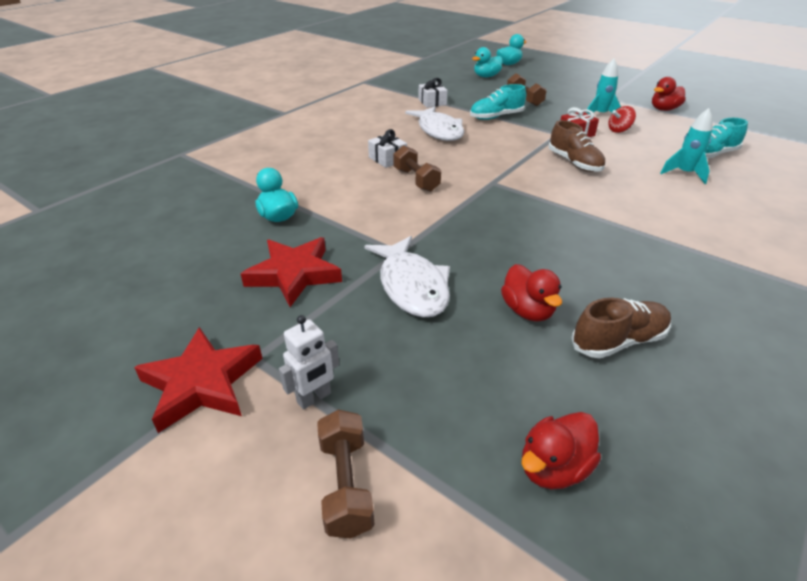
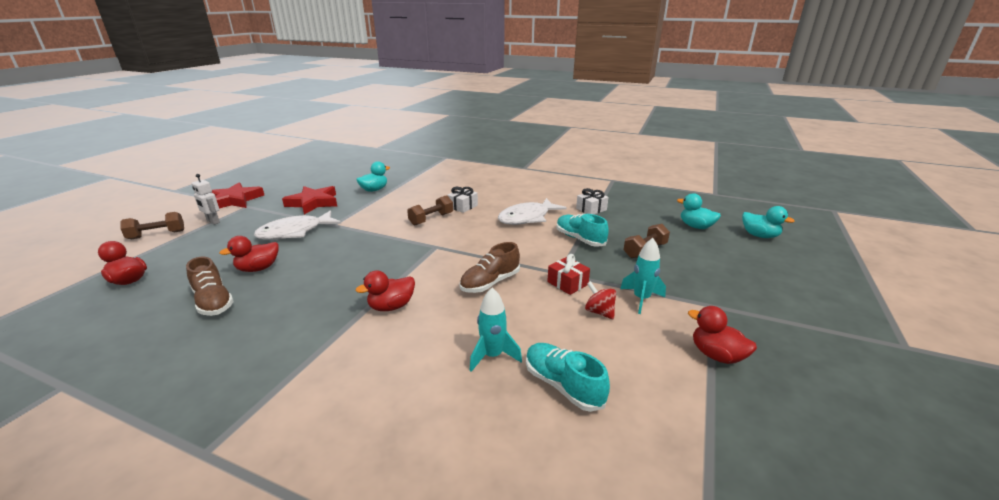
camera: 75 degrees right, 10 degrees down
(619, 212) = (391, 306): none -> red duck

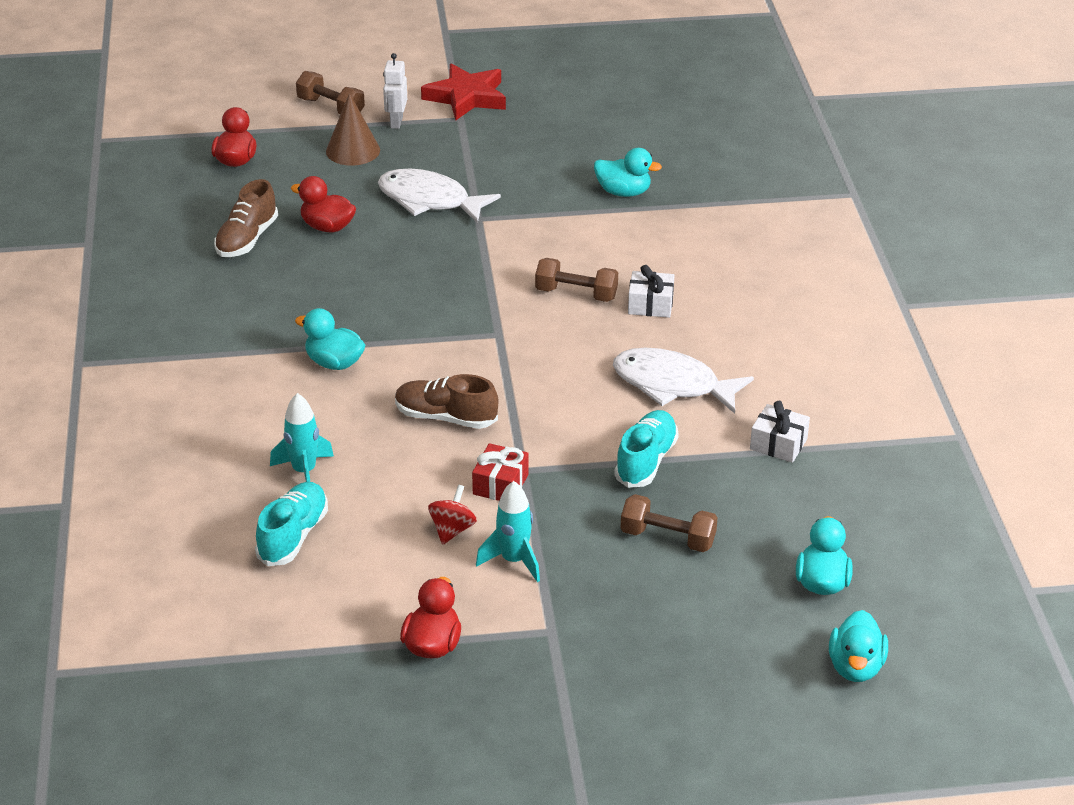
camera: 60 degrees right, 10 degrees up
(208, 240) = (353, 150): none -> brown cone
(313, 203) = (524, 164): red star -> none
(391, 306) = (334, 363): red duck -> turquoise duck

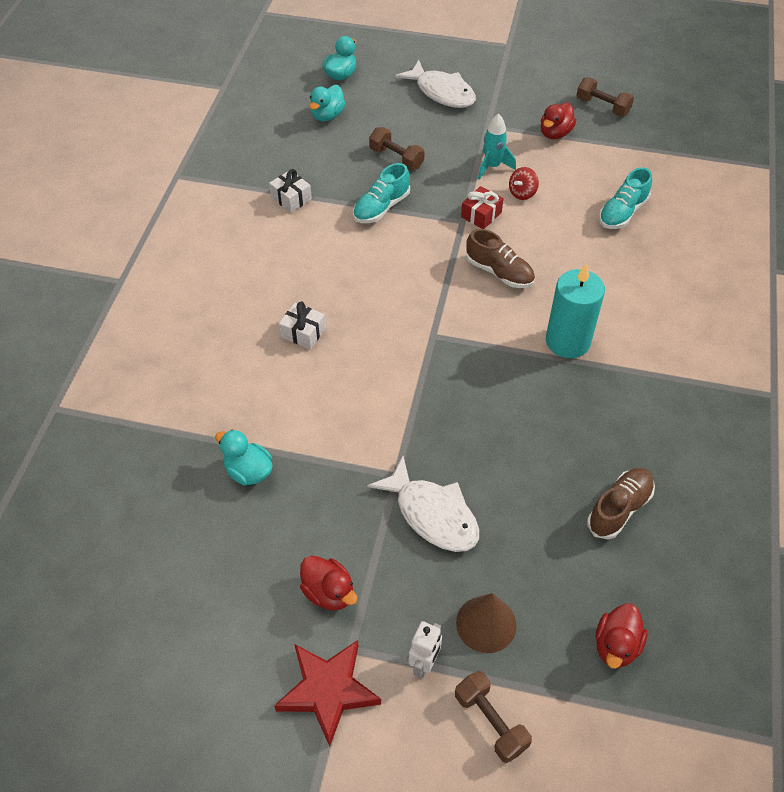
camera: 160 degrees left, 15 degrees up
(304, 472) = (607, 255): turquoise rocket -> none
(327, 227) = (540, 504): red duck -> red duck (329, 592)
(334, 363) = (568, 341): turquoise duck -> turquoise candle
(576, 294) = (354, 359): brown dumbbell -> brown dumbbell (602, 106)
(672, 385) = (330, 258): white fish -> white fish (442, 92)

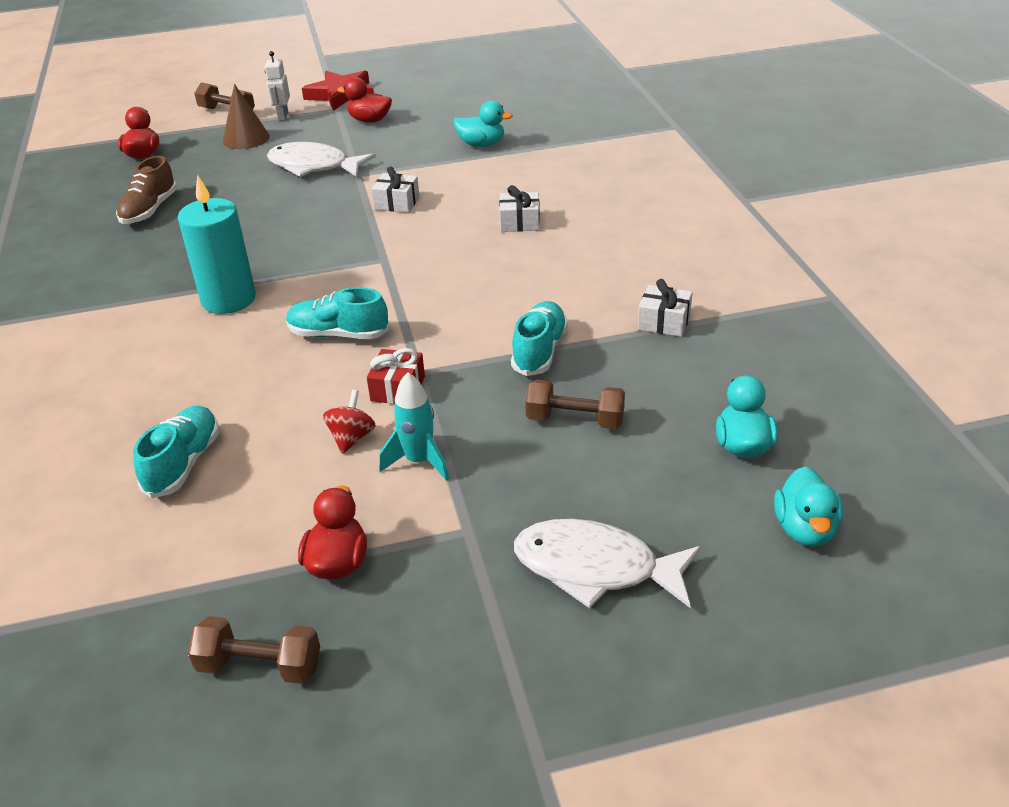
camera: 155 degrees right, 15 degrees down
(384, 407) = (397, 203): none -> white gift
(499, 272) = (338, 334): brown shoe -> turquoise shoe

